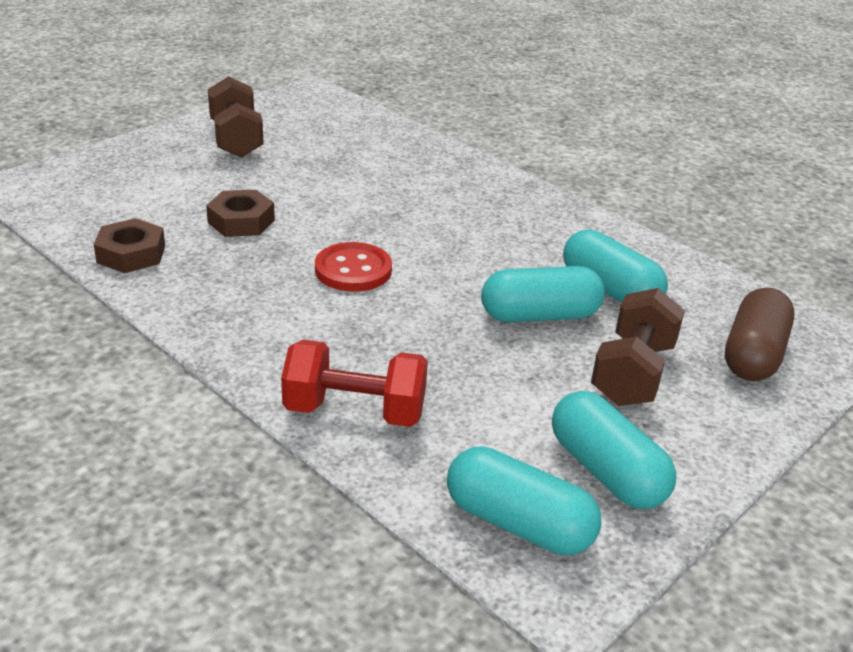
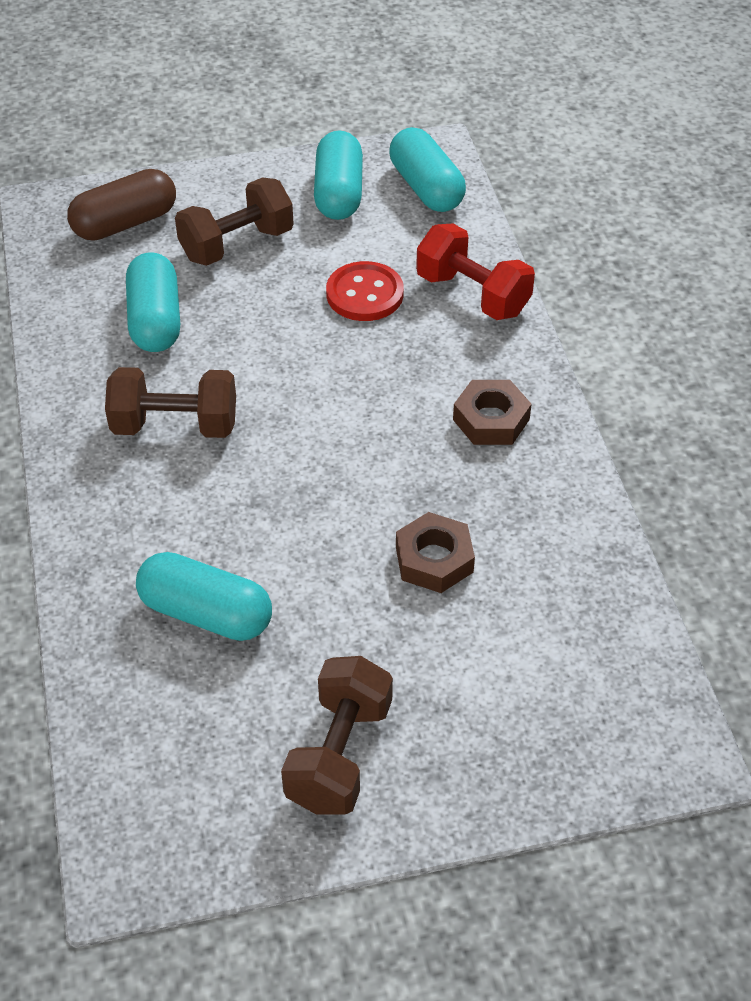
camera: 145 degrees left, 15 degrees up
(131, 254) = (579, 550): brown nut -> brown nut (491, 419)
(353, 270) = (366, 436): red button -> red button (365, 294)
(501, 234) = (175, 425): none -> brown dumbbell
(539, 315) = (247, 319): turquoise capsule -> turquoise capsule (206, 613)

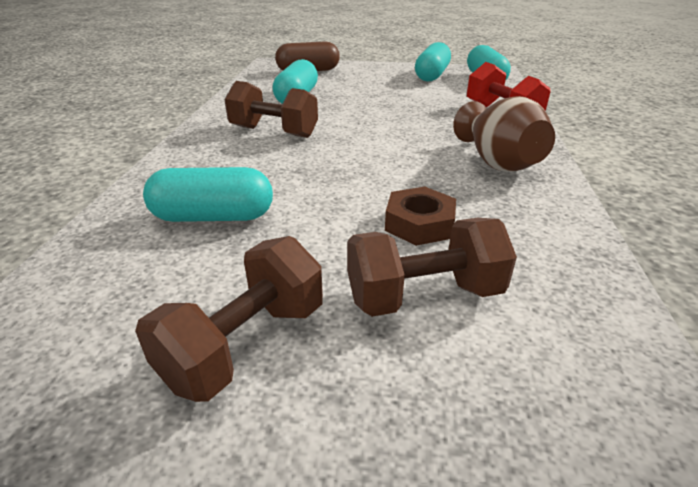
camera: 20 degrees right, 15 degrees down
(206, 613) = (213, 217): turquoise capsule -> turquoise capsule turned 45 degrees counterclockwise
(237, 244) = (363, 82): brown dumbbell -> brown dumbbell (423, 295)
(365, 294) = (429, 105): red button -> none
(491, 419) = (497, 162): brown nut -> brown vase

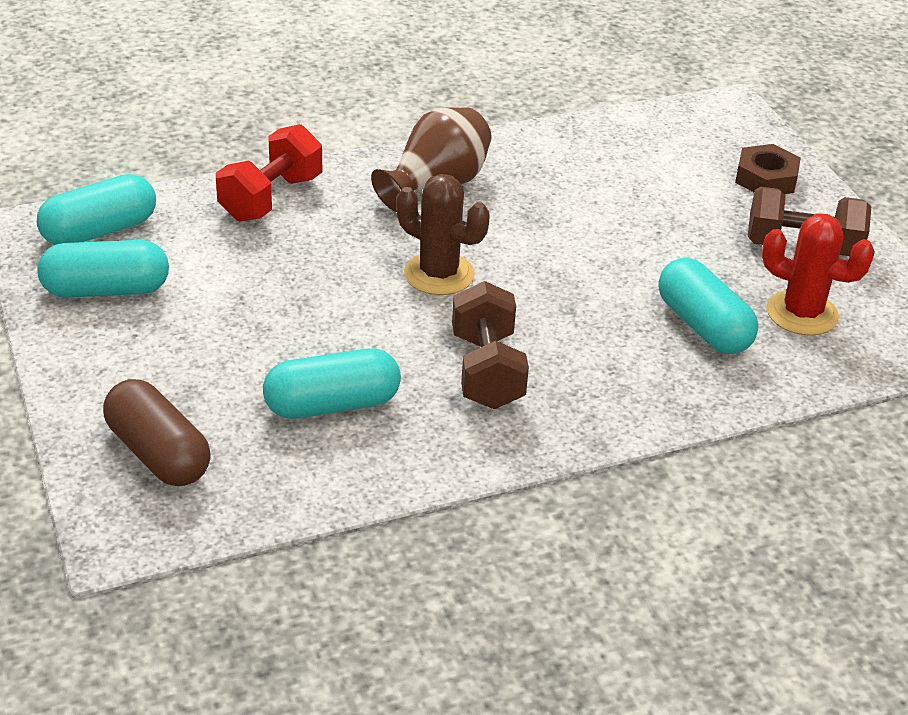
camera: 120 degrees left, 5 degrees up
(154, 281) = (802, 313): none -> red cactus
(381, 140) = (439, 274): none -> brown cactus
(419, 224) = (601, 210): brown nut -> brown nut (766, 178)
(423, 295) = (688, 191): brown dumbbell -> none

